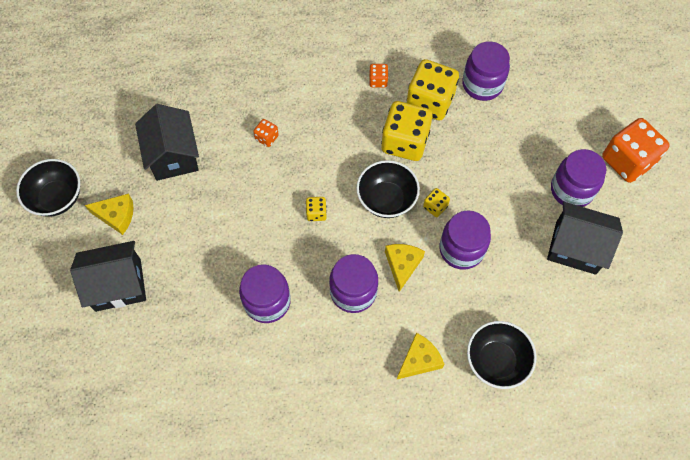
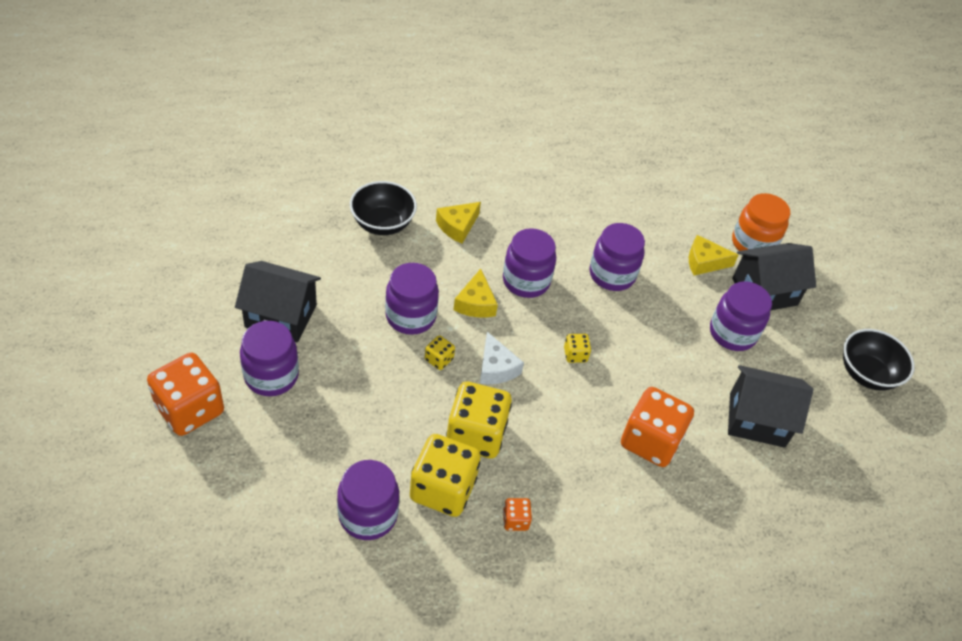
camera: 170 degrees right, 15 degrees down
(107, 347) = (753, 244): none -> orange jar
(116, 216) = (794, 355): yellow cheese -> yellow cheese (704, 262)
(166, 237) = (732, 333): none -> purple jar
(173, 155) = (757, 420): black house -> black house turned 60 degrees counterclockwise
(267, 137) = (650, 441): orange dice -> orange dice, size x2.22
(386, 199) = (496, 368): black bowl -> white cheese

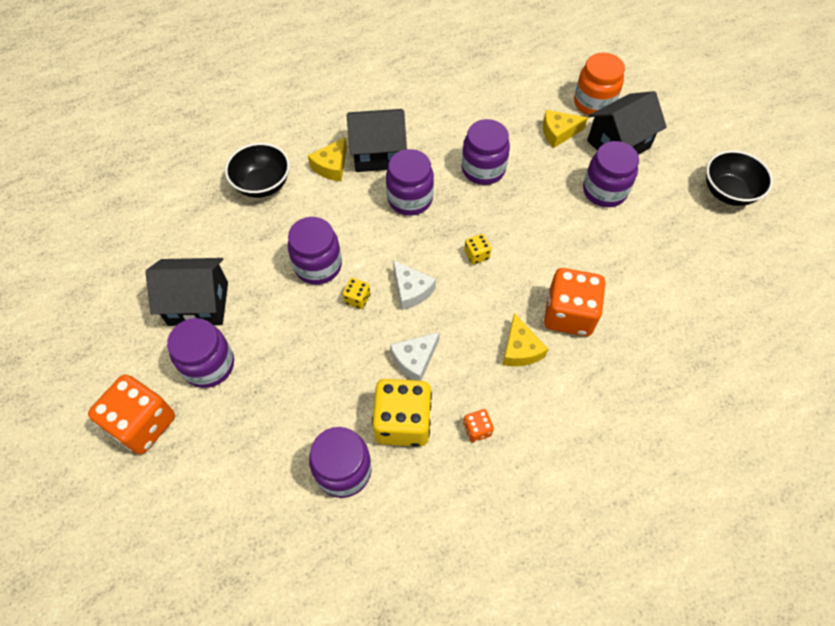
camera: 10 degrees left, 10 degrees up
(475, 303) = (372, 234): yellow cheese -> yellow cheese (520, 349)
(476, 434) = (415, 360): yellow dice -> white cheese
(757, 420) = (652, 264): black house -> black house (378, 154)

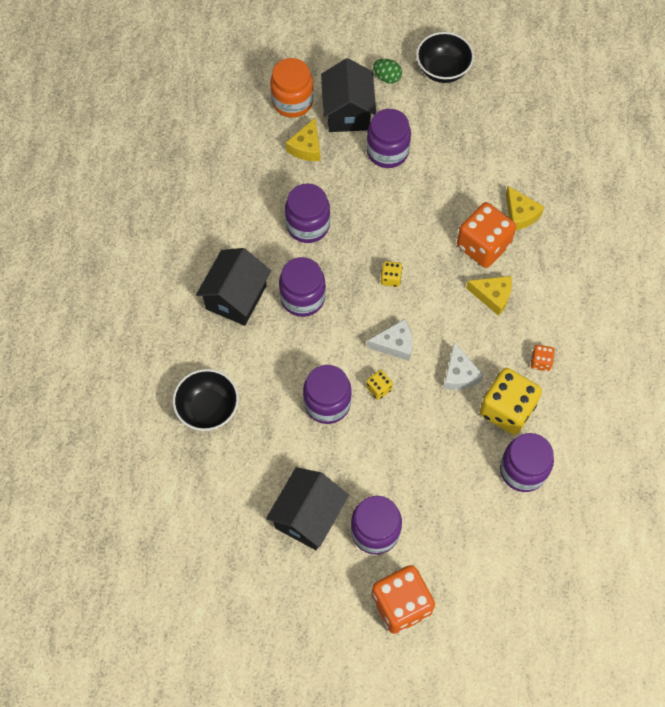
camera: 60 degrees left, 5 degrees up
(331, 166) = (224, 342): yellow cheese -> yellow cheese (520, 214)
(679, 155) = (387, 77): none -> green egg

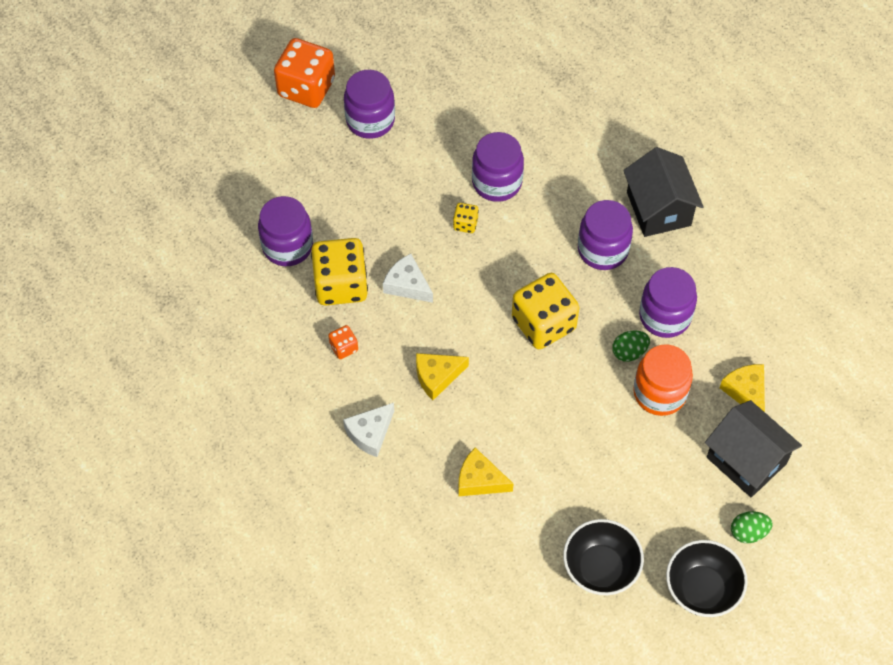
camera: 140 degrees right, 5 degrees down
(208, 409) = (587, 111): black bowl -> black bowl (600, 568)
(292, 102) = (809, 429): orange jar -> orange jar (659, 393)
(308, 516) = (432, 95): black house -> none
(353, 220) = (629, 352): none -> green egg
(387, 152) = (666, 447): purple jar -> none
(390, 278) = (543, 324): yellow dice -> yellow dice, size x2.22
(395, 344) = (486, 269): white cheese -> white cheese (370, 433)
(483, 246) = (487, 419): orange dice -> none

